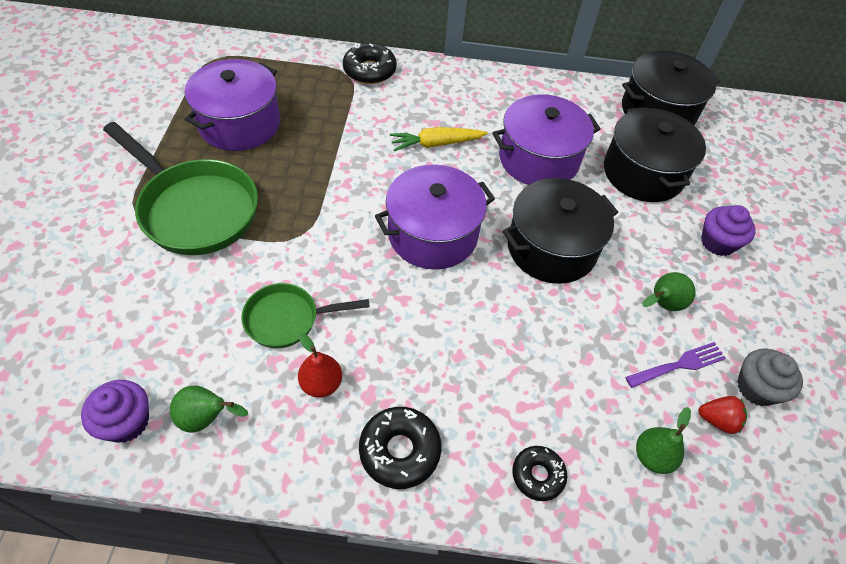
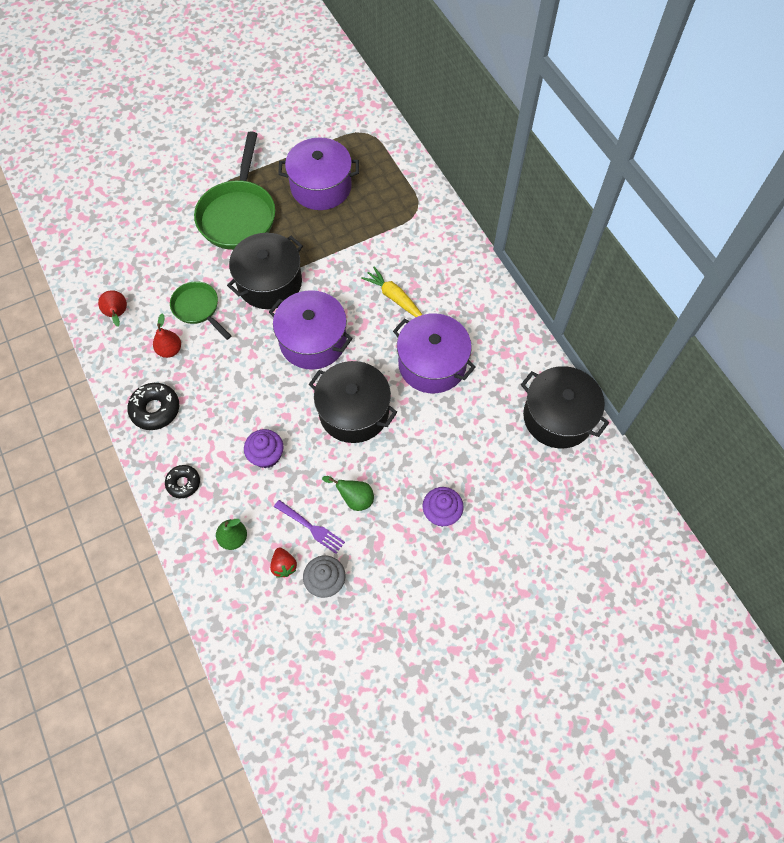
camera: 60 degrees right, 10 degrees up
(126, 422) = (95, 284): purple cupcake -> purple cupcake (266, 455)
(206, 418) = (118, 314): green pear -> red pear
(369, 70) = (433, 218): black donut -> none
(643, 173) = (475, 436): black pot -> black pot (270, 283)

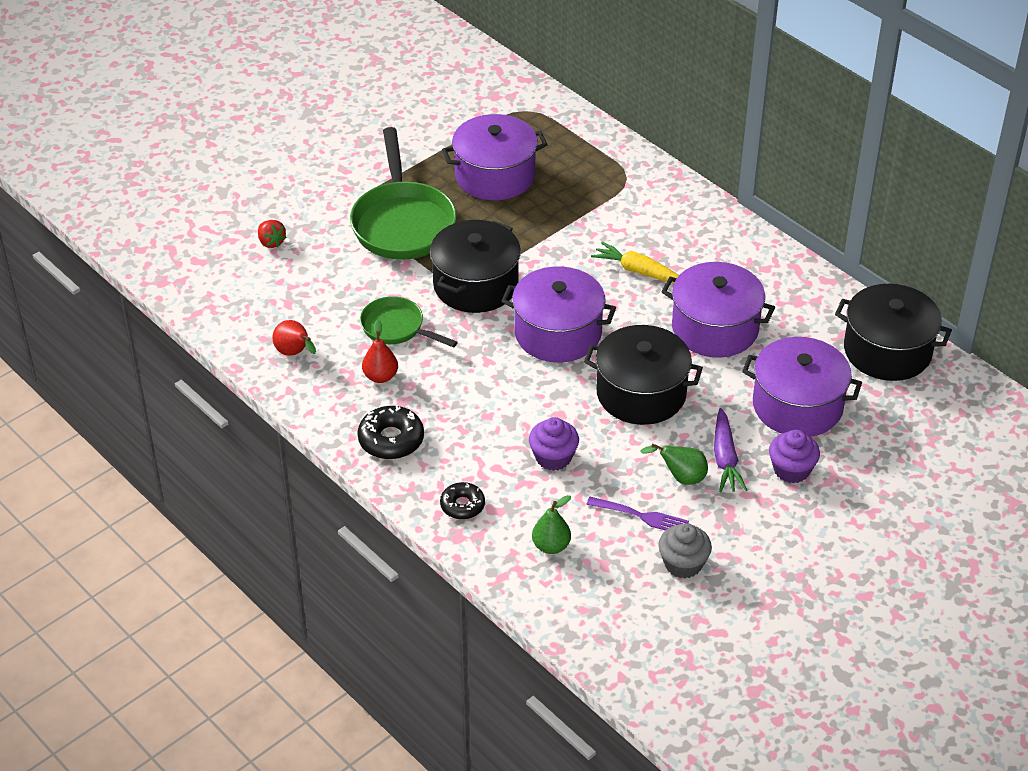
camera: 15 degrees left, 20 degrees down
(284, 565) = (625, 560): red strawberry -> red strawberry (271, 242)
(394, 489) = (725, 458): none -> purple carrot
(468, 452) = (797, 405): none -> purple pot

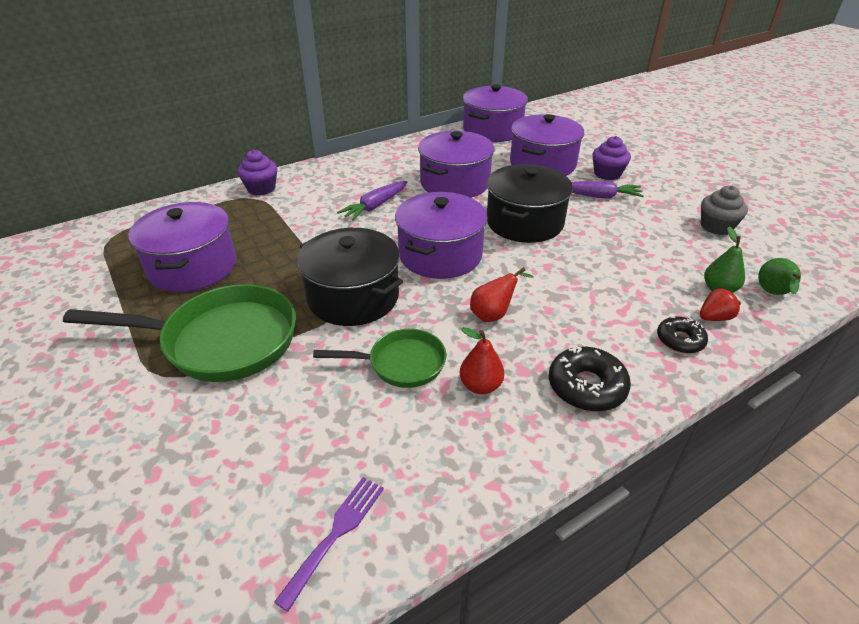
camera: 80 degrees left, 5 degrees down
(271, 242) = (175, 482): red strawberry -> red strawberry (714, 318)
(295, 353) = (421, 471): red pear -> red pear (493, 315)
(397, 328) = (401, 363): green pan -> green pan turned 135 degrees counterclockwise
(553, 457) = (604, 275): purple cupcake -> purple cupcake (261, 189)
(638, 271) = (375, 206): yellow carrot -> purple carrot
(641, 516) = (669, 239): purple fork -> purple fork (336, 534)
(681, 477) = (621, 216): green pear -> green pear (773, 294)
(887, 351) = (492, 130): black pot -> purple pot

